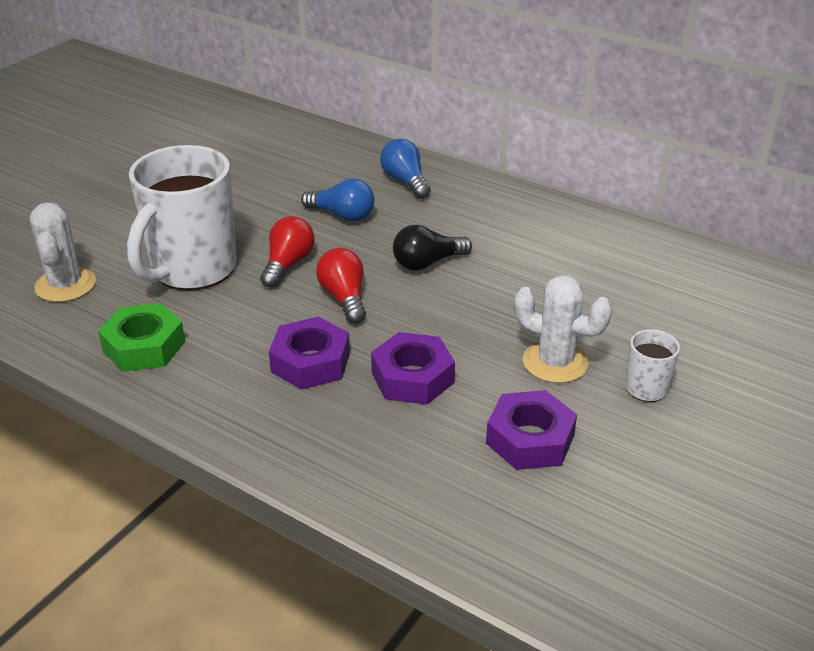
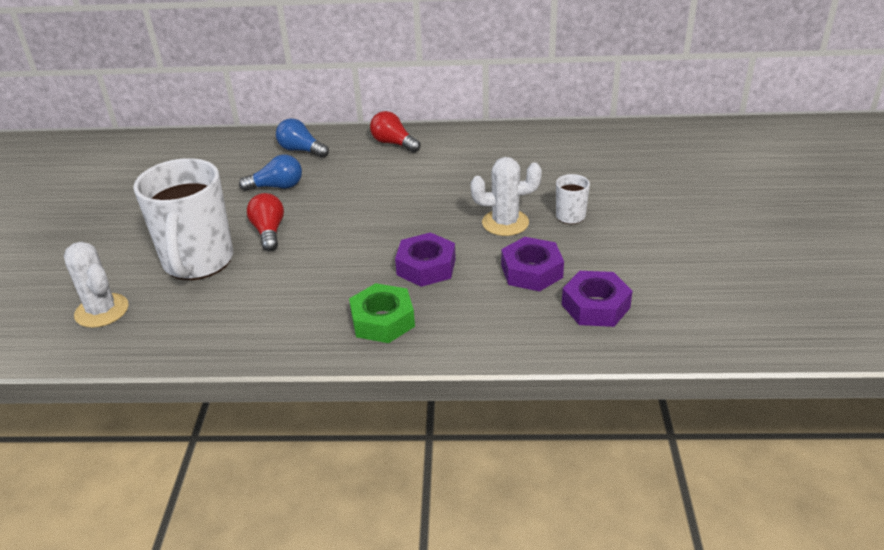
camera: 30 degrees left, 0 degrees up
(144, 346) = (213, 325): green nut -> green nut (382, 320)
(310, 362) = (348, 285): purple nut -> purple nut (595, 306)
(344, 298) = (332, 238): red light bulb -> red light bulb (393, 143)
(427, 263) = (367, 195): black light bulb -> none

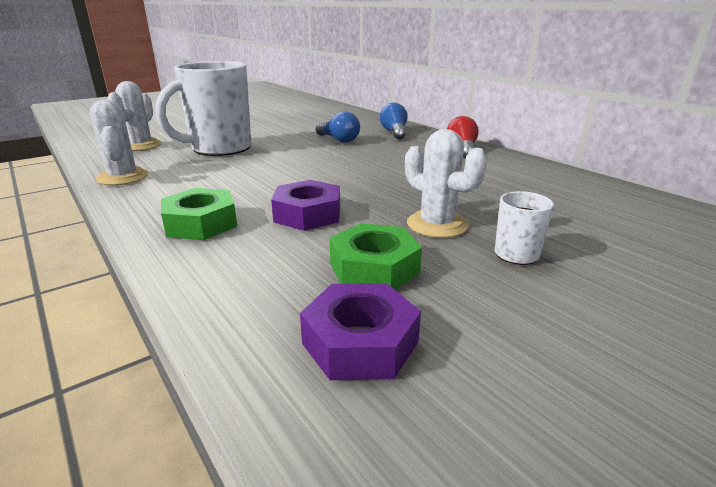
camera: 50 degrees right, 10 degrees down
(206, 342) = (123, 177): none -> white cactus
(269, 232) = (281, 153): red light bulb -> none
(531, 271) = (374, 268): purple nut -> green nut

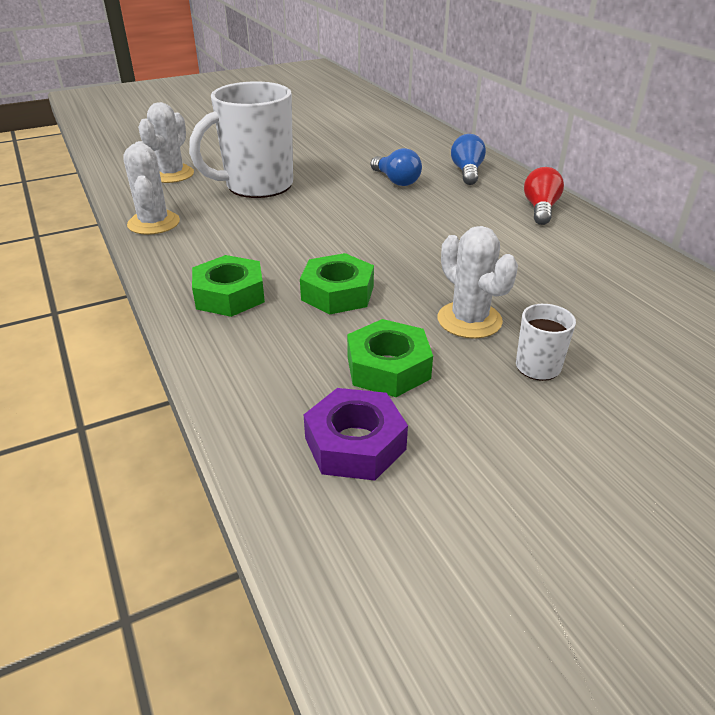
camera: 10 degrees right, 10 degrees up
(308, 214) = (338, 293): purple nut -> green nut

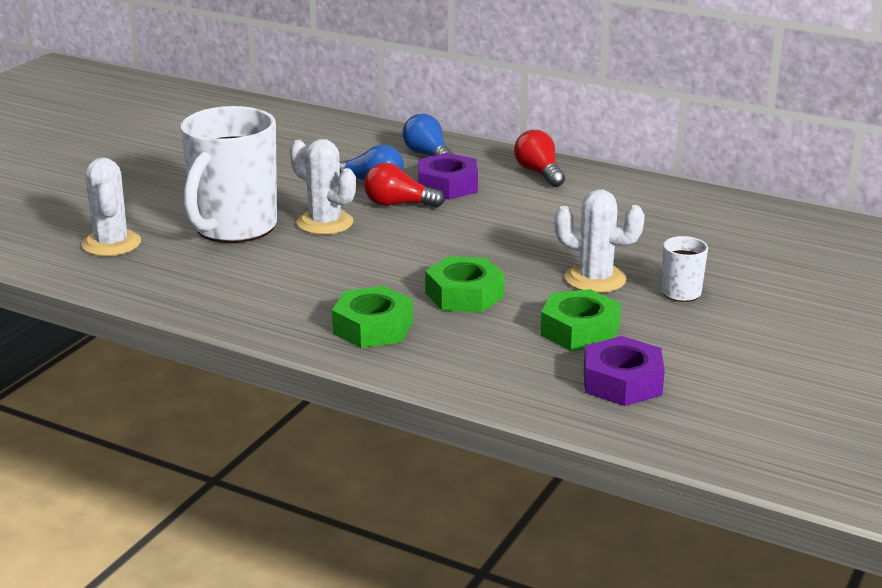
camera: 35 degrees left, 10 degrees down
(154, 223) = (185, 295): white cactus -> white cactus (325, 223)
(392, 202) = (398, 204): none -> red light bulb
(450, 198) = (447, 185): none -> purple nut

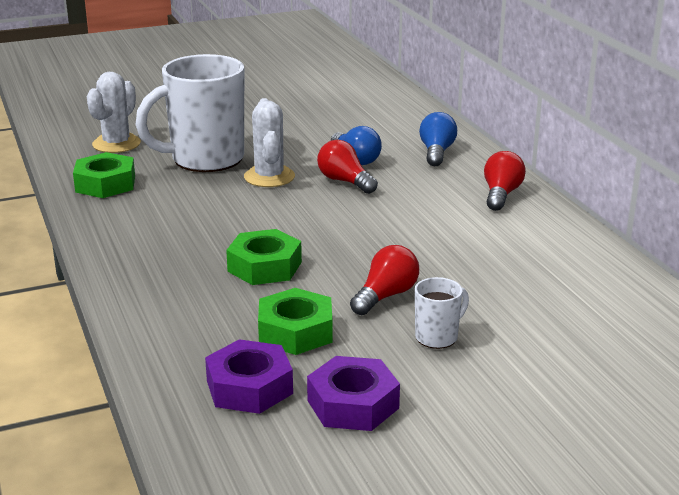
camera: 40 degrees right, 0 degrees up
(372, 327) = (159, 264): green nut -> green nut (105, 184)
(447, 185) = (408, 180): purple nut -> purple nut (353, 404)
(595, 279) = (386, 296): white cactus -> red light bulb

